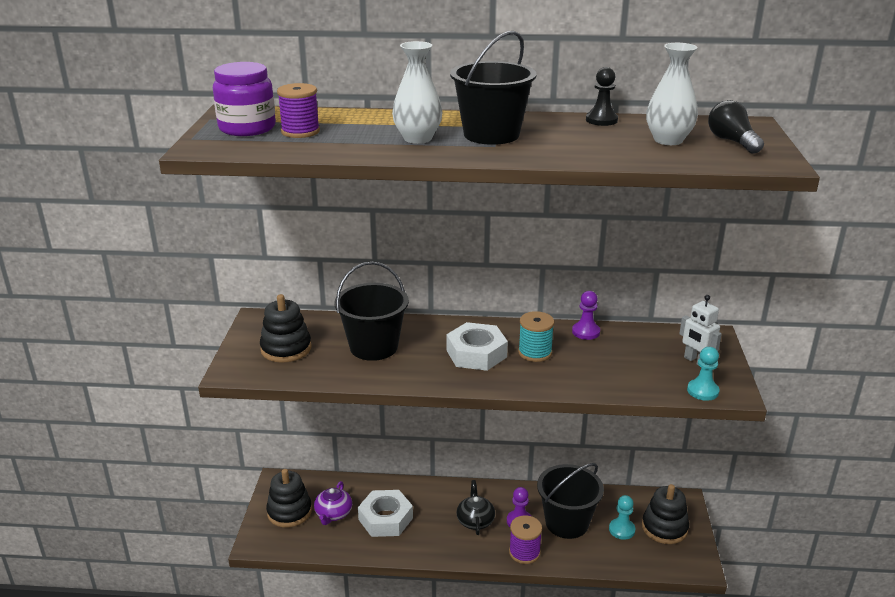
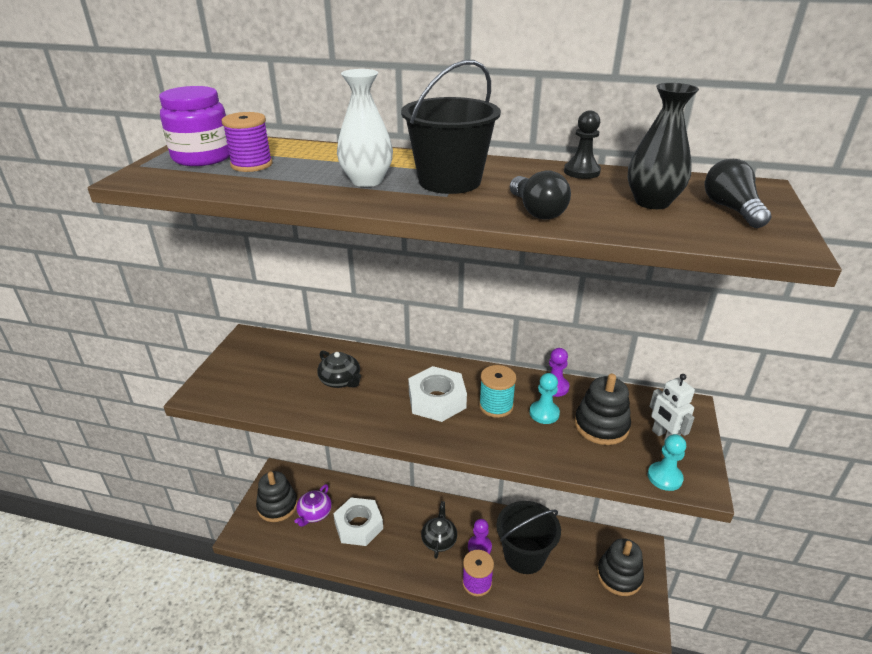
camera: 10 degrees right, 5 degrees up
(286, 348) = (259, 373): black stacking toy -> black stacking toy (601, 426)
(373, 347) = (340, 380): black bucket -> black teapot
(577, 152) = (536, 211): none -> black light bulb
(622, 530) = (576, 571): turquoise pawn -> turquoise pawn (544, 413)
(668, 140) = (652, 202): white vase -> black vase

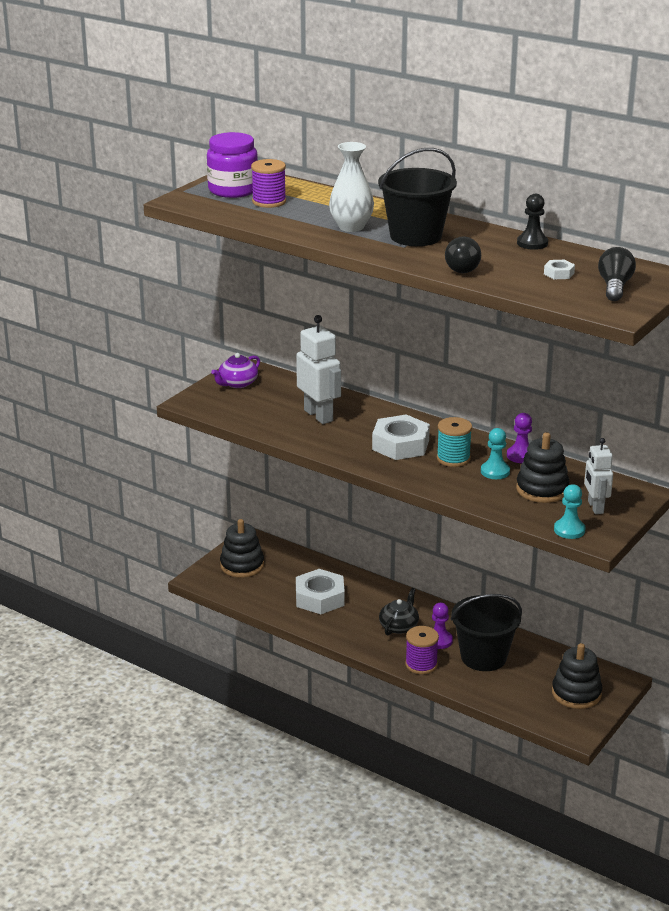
camera: 20 degrees right, 5 degrees down
(314, 513) = (278, 579): purple teapot -> purple teapot (237, 383)
(340, 380) = (319, 415): black teapot -> white robot
(652, 202) = (559, 273): black vase -> white nut

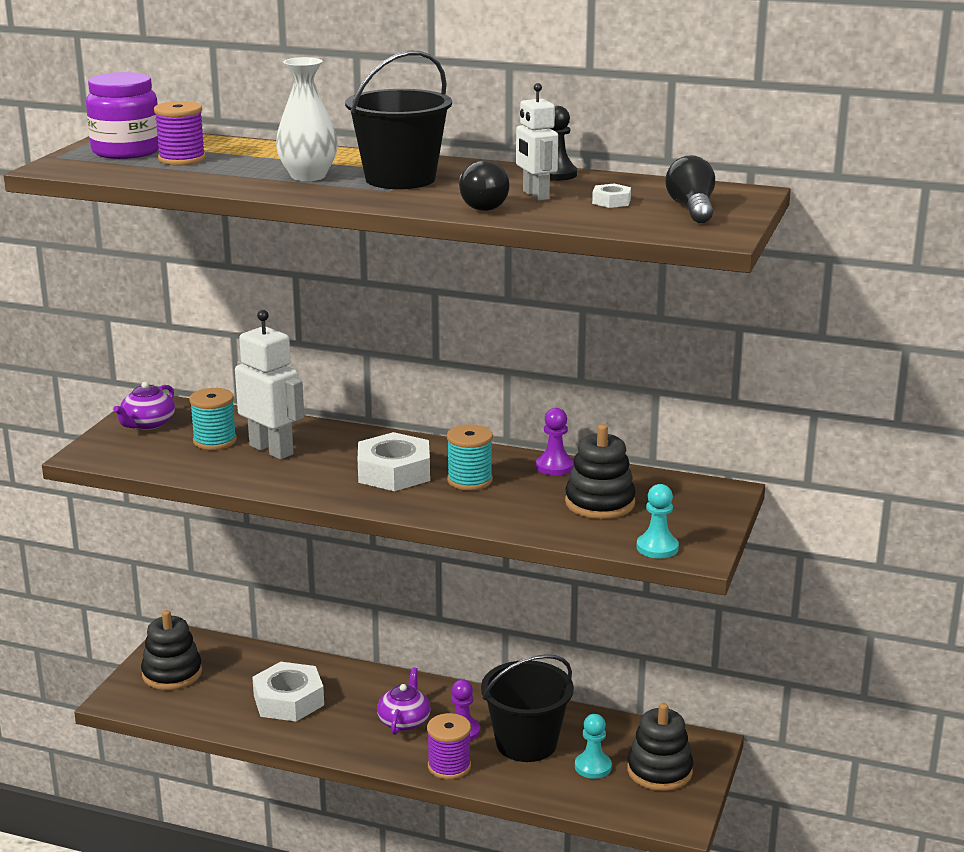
camera: 15 degrees left, 5 degrees down
(280, 403) = (215, 441): none -> turquoise spool
(399, 626) = (404, 721): black teapot -> purple teapot
(495, 471) = (530, 489): turquoise pawn -> turquoise pawn (593, 767)
(595, 507) = (676, 516): white robot -> white robot (535, 195)

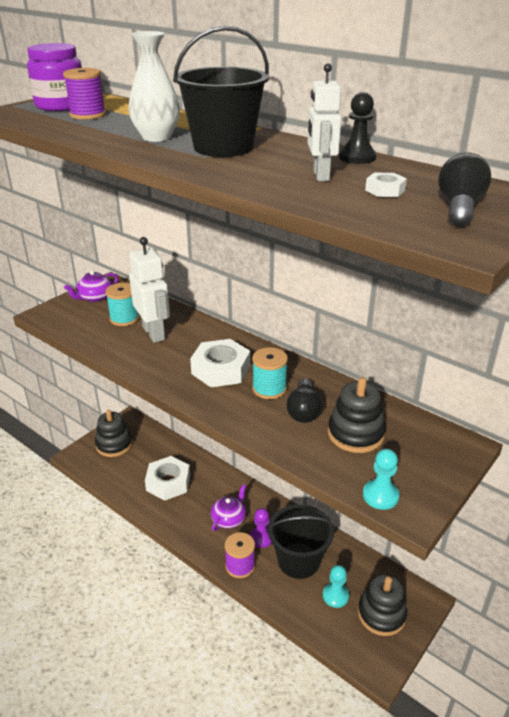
camera: 20 degrees right, 10 degrees up
(480, 205) = (262, 179): black light bulb -> black light bulb (303, 411)
(554, 466) = (338, 389): purple pawn -> none

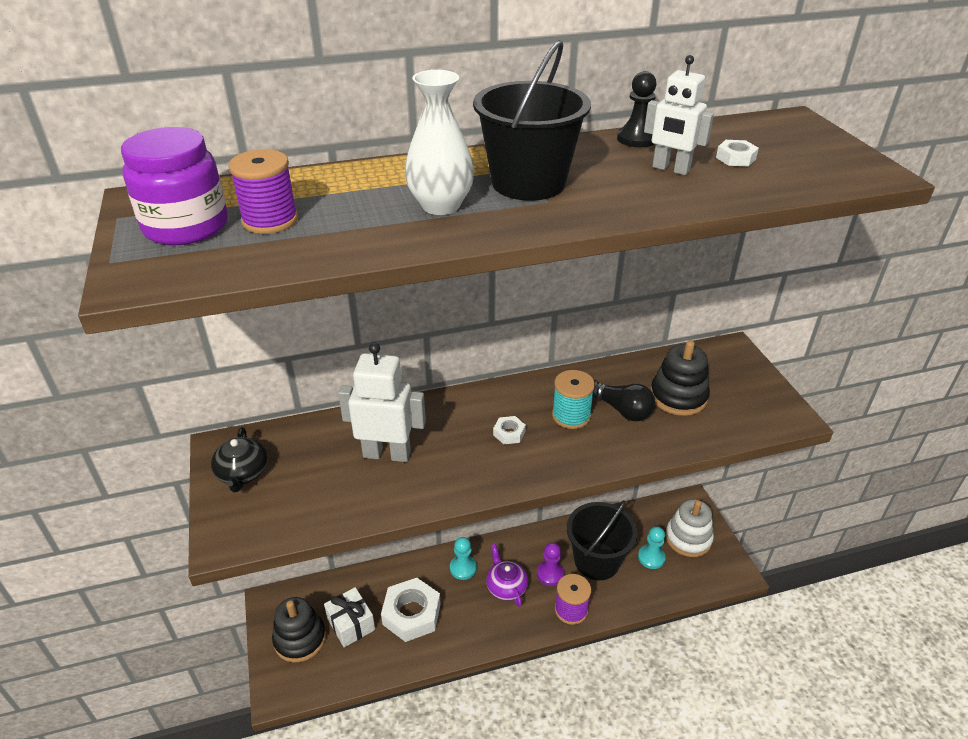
camera: 55 degrees left, 5 degrees up
(95, 297) = (242, 473): purple teapot -> black teapot
(124, 318) = (326, 466): turquoise spool -> none
(140, 460) = (351, 624): none -> white gift
(221, 369) = (509, 433): white nut -> white nut, size x0.45
(380, 495) = (763, 423): turquoise pawn -> turquoise pawn (463, 568)
(381, 614) = (688, 538): black stacking toy -> white stacking toy
(459, 208) = (802, 149): black light bulb -> none

